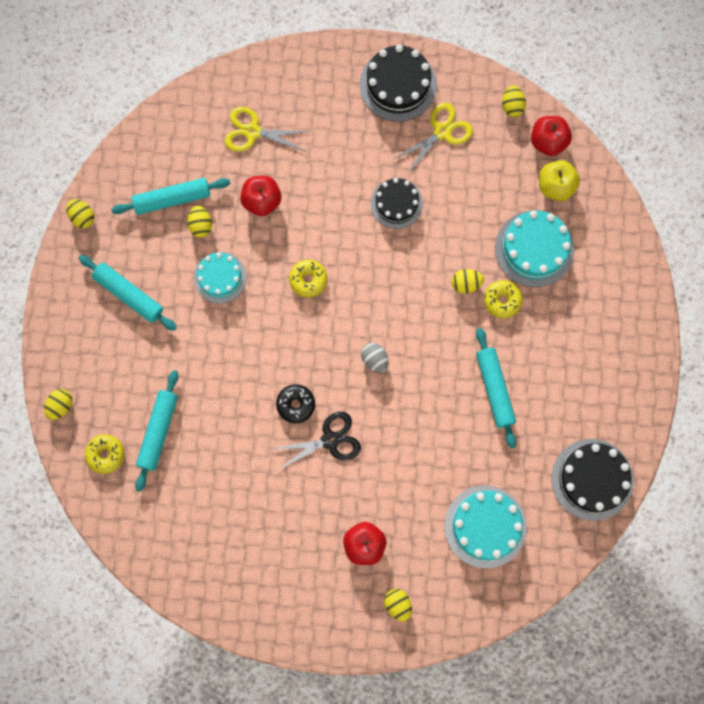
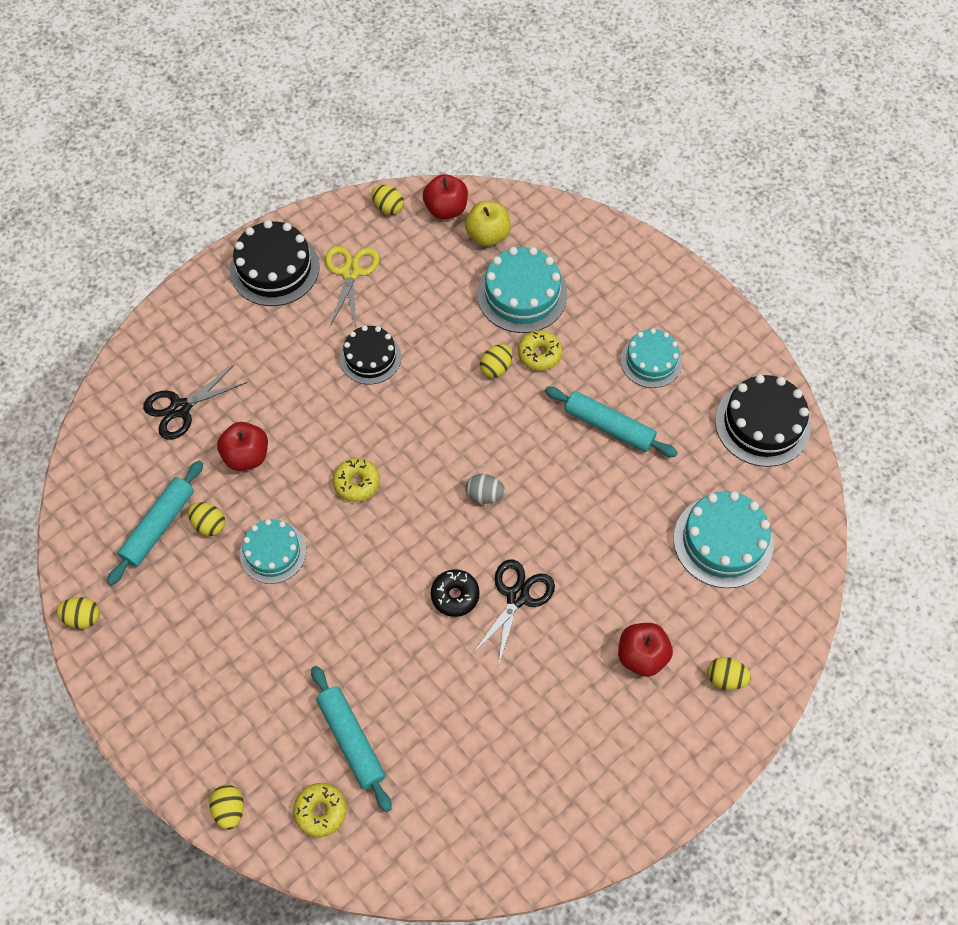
camera: 45 degrees left, 15 degrees down
(128, 295) = (198, 645): turquoise rolling pin -> none
(252, 132) = (180, 408): yellow scissors -> black scissors
(568, 371) = (651, 361): none -> turquoise cake

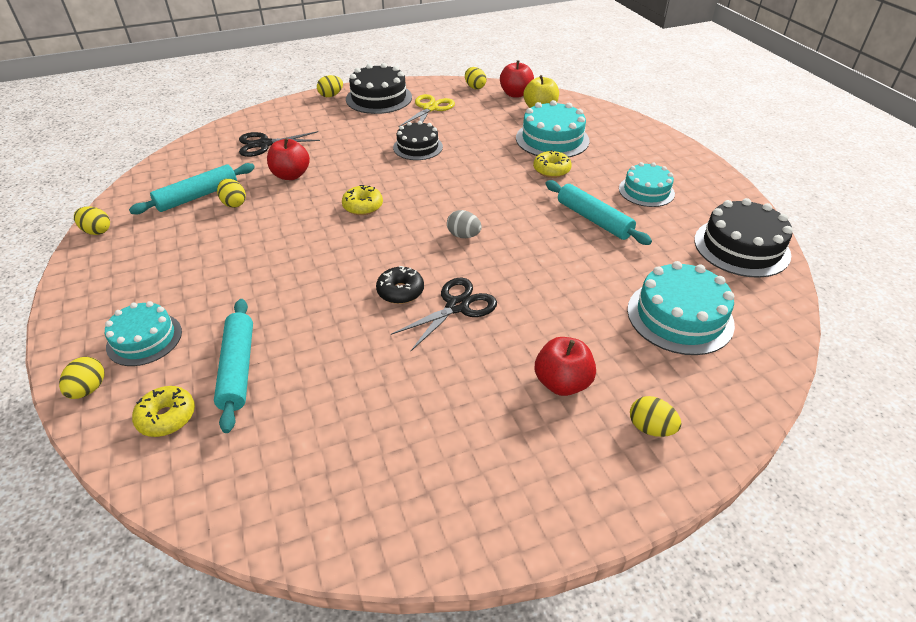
camera: 20 degrees right, 20 degrees down
(273, 552) = (269, 229): turquoise cake -> turquoise cake (144, 339)
(496, 368) = (512, 170): yellow egg -> yellow egg (331, 95)

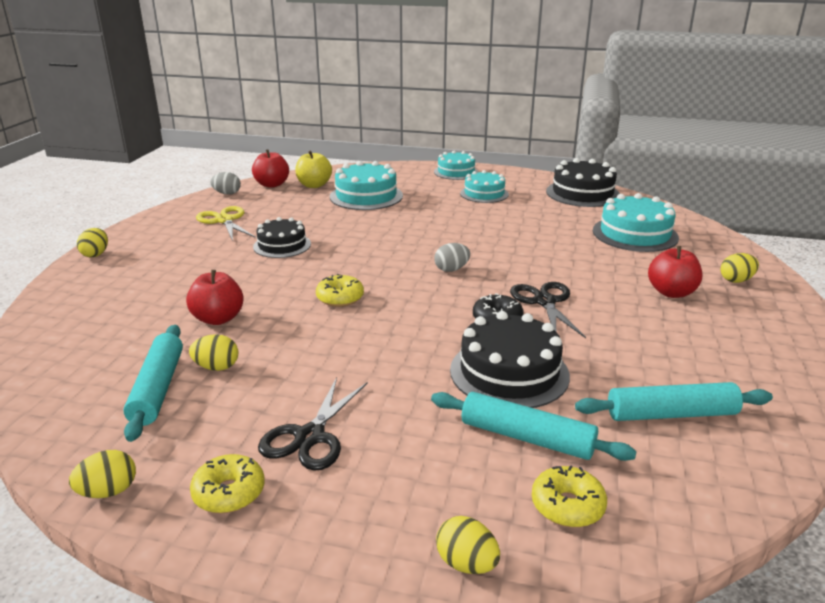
camera: 55 degrees left, 15 degrees down
(144, 339) = (411, 495): turquoise cake -> turquoise cake (456, 172)
(264, 144) = (122, 317): black scissors -> black scissors (310, 436)
(379, 98) = (155, 235): black cake -> black cake (509, 372)
(475, 87) = (227, 193): yellow egg -> grey egg
(551, 170) = (409, 211): yellow donut -> yellow donut (229, 493)
(594, 219) = (495, 220): turquoise rolling pin -> turquoise rolling pin (671, 414)

